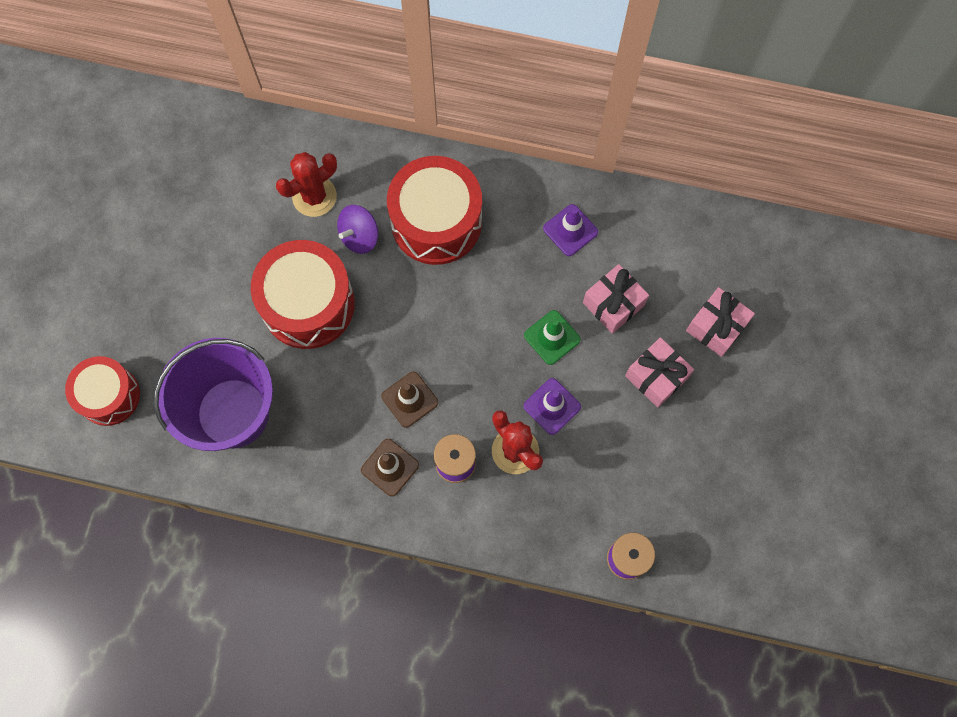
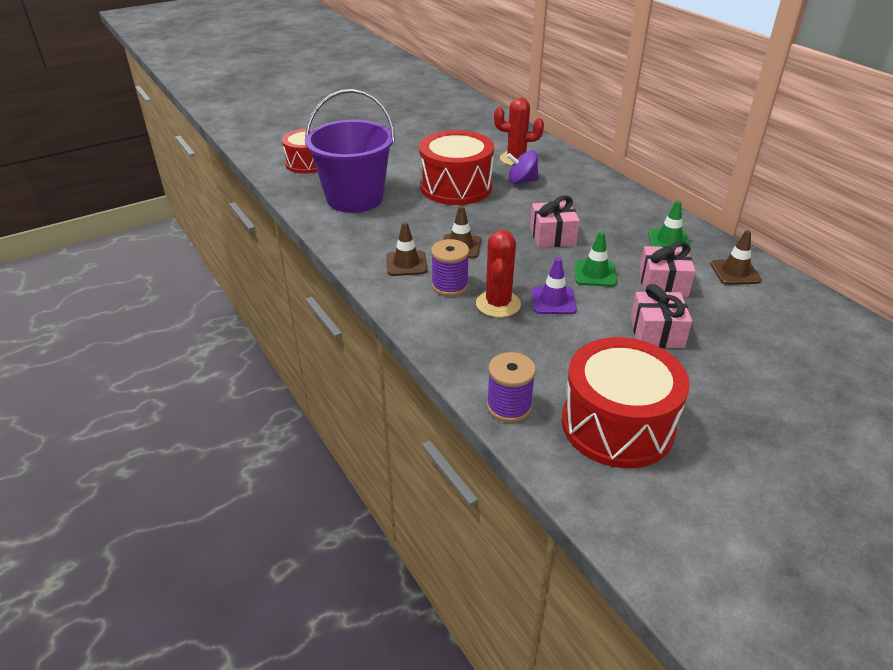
camera: 45 degrees right, 35 degrees down
(436, 222) = (577, 197): red drum -> red drum (617, 425)
(570, 230) = (669, 241): purple traffic cone -> green traffic cone
(653, 235) = (735, 272): none -> brown traffic cone
(716, 327) = (741, 338): pink gift -> pink gift (552, 236)

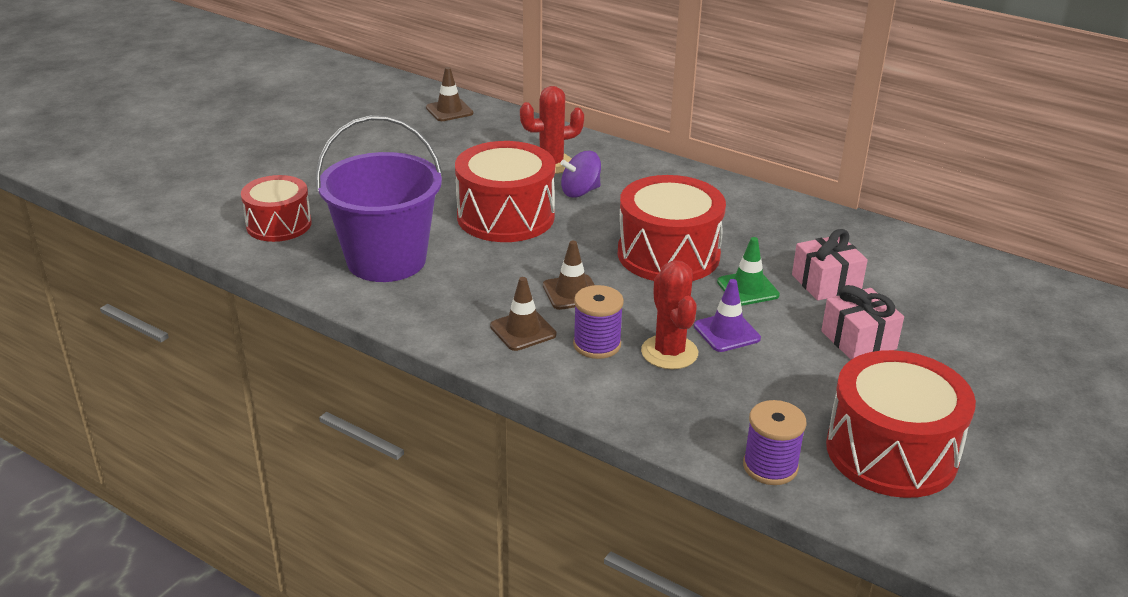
camera: 25 degrees left, 5 degrees down
(552, 236) = (668, 254): pink gift -> red drum
(669, 241) = (797, 230): green traffic cone -> none
(735, 272) = (887, 251): brown traffic cone -> brown traffic cone (449, 110)

